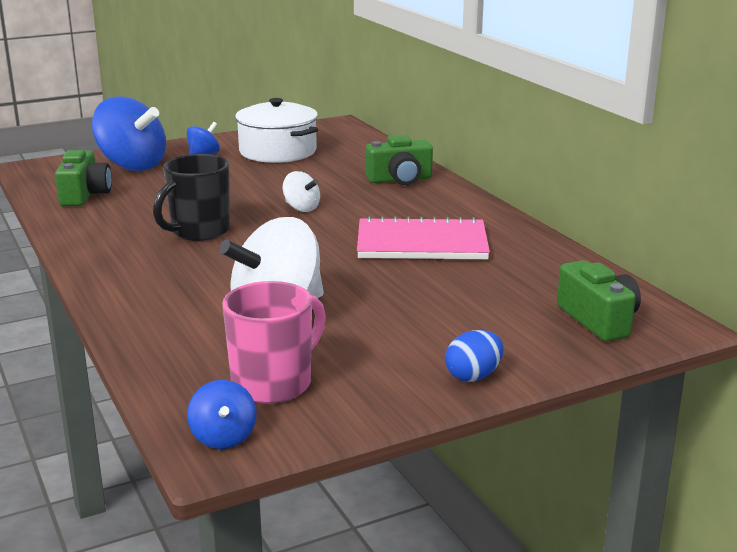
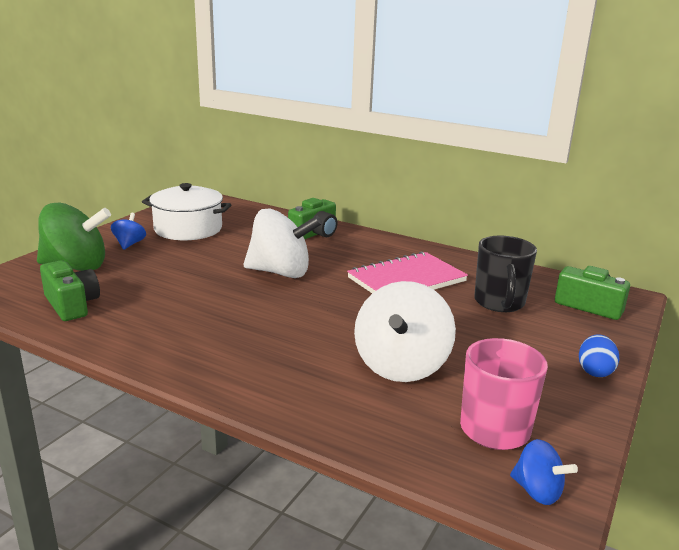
camera: 35 degrees left, 0 degrees up
(132, 165) = (76, 266): blue spinning top -> green spinning top
(199, 231) = (231, 313): black mug -> black mug (499, 303)
(301, 208) = (281, 272): white spinning top -> white spinning top, size x2.06

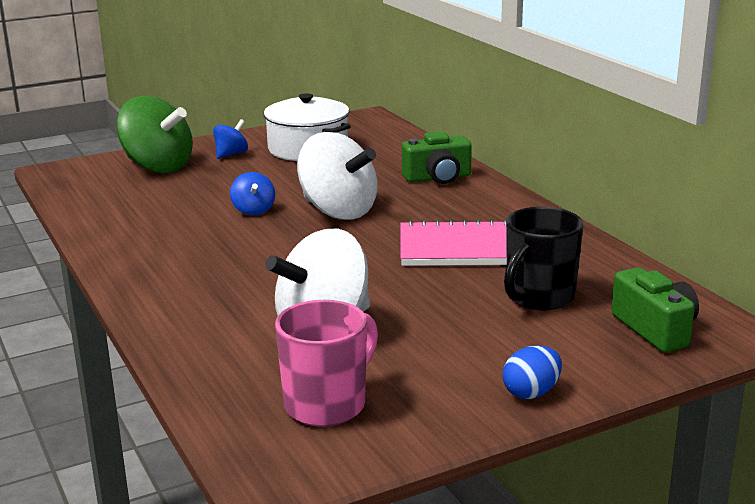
camera: 35 degrees right, 0 degrees up
(72, 305) = (112, 201): green camera -> none
(537, 491) = (281, 464): blue spinning top -> blue spinning top (253, 210)

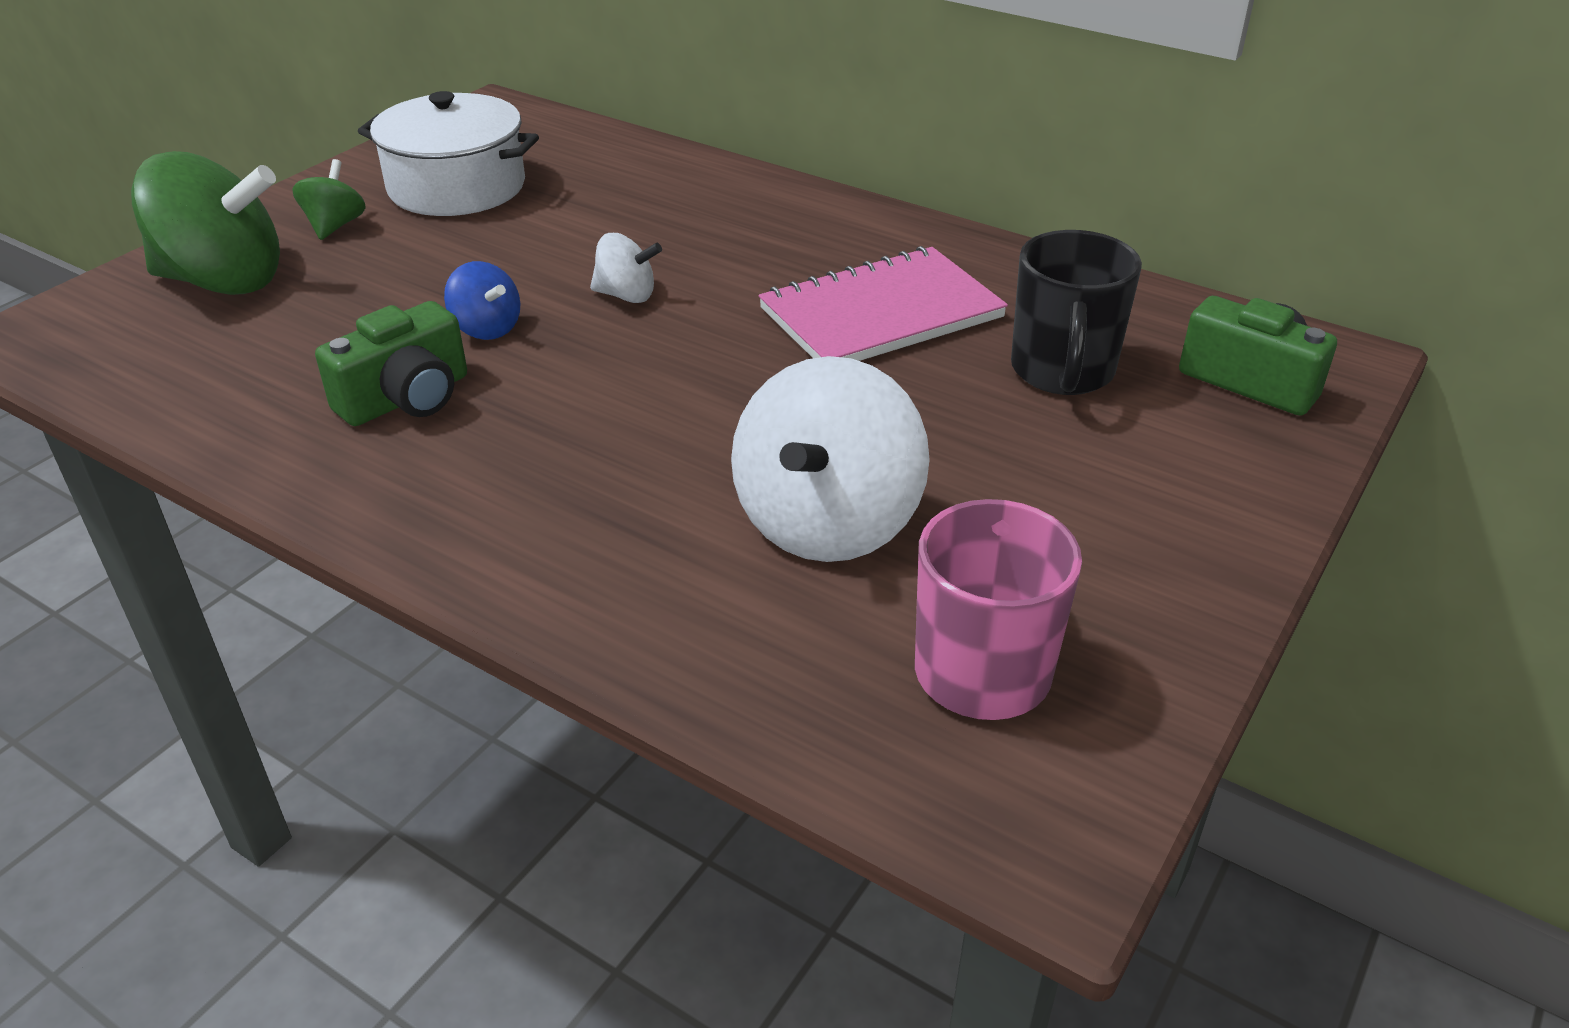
camera: 30 degrees left, 15 degrees up
(231, 154) = (335, 226): blue spinning top -> green spinning top
(338, 211) = (626, 295): white spinning top -> white spinning top, size x0.48
(438, 178) = (713, 197): green camera -> green camera (406, 398)
(531, 393) = (1221, 540): blue egg -> none

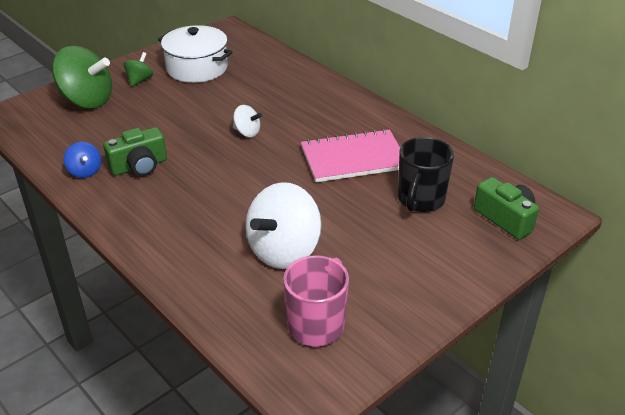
camera: 15 degrees right, 0 degrees up
(487, 328) = (183, 139): blue spinning top -> blue spinning top (85, 171)

